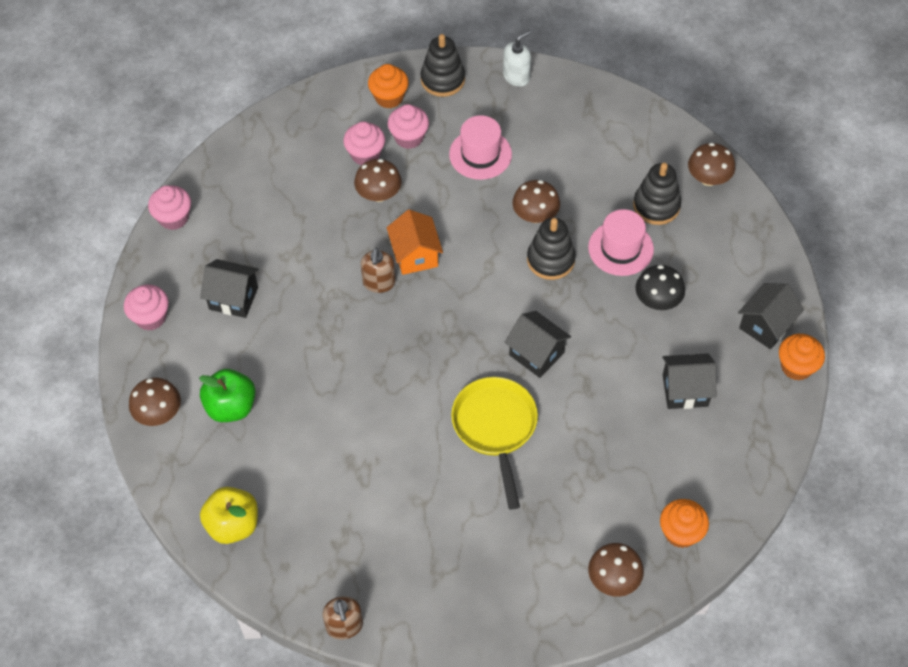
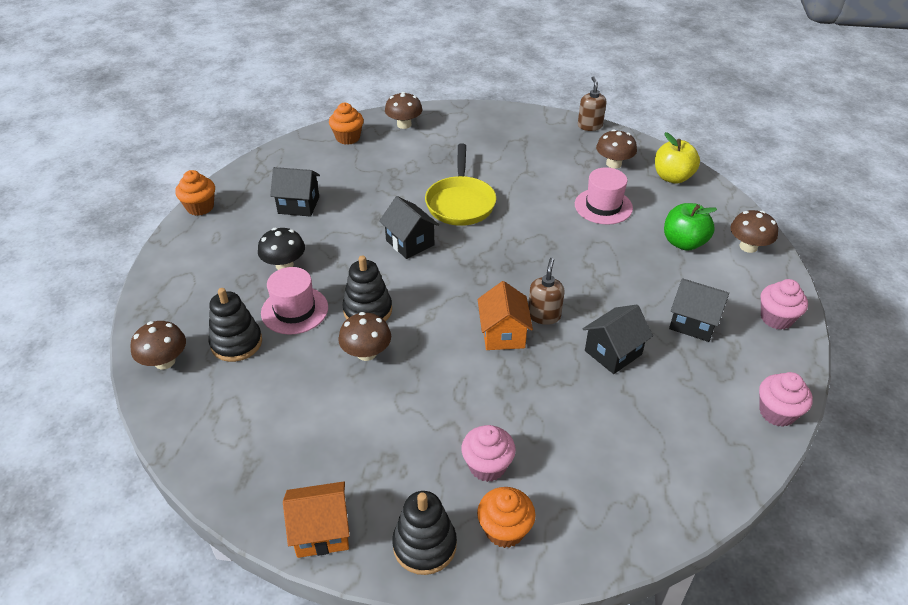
camera: 170 degrees left, 15 degrees down
(365, 154) = (545, 452): pink cupcake -> none
(379, 194) = (534, 402): brown mushroom -> brown mushroom (613, 164)
(480, 154) = (404, 429): pink hat -> pink hat (603, 206)
(516, 76) = (321, 531): white soap dispenser -> orange house
(766, 326) = (203, 235): black house -> black house (613, 352)

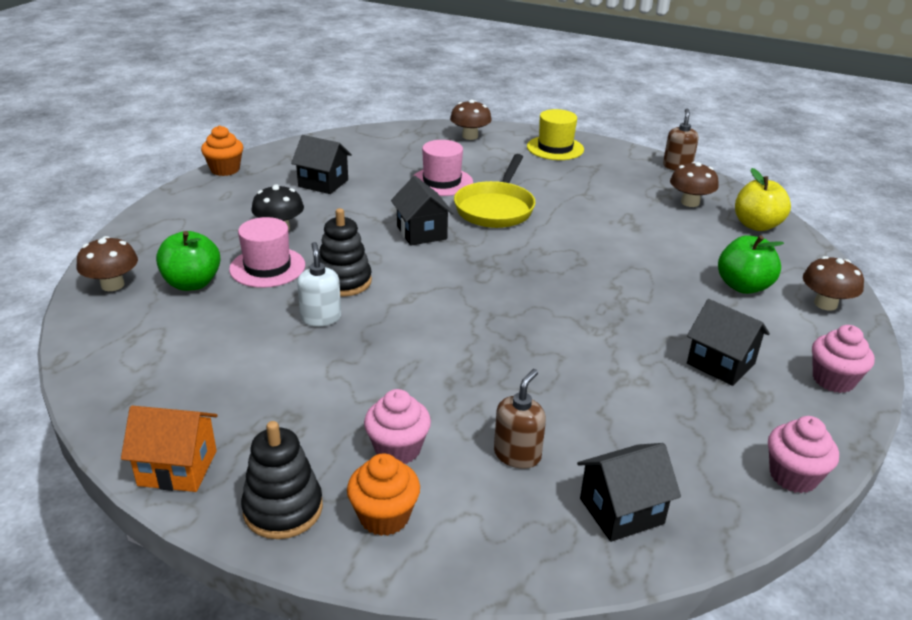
camera: 15 degrees right, 10 degrees down
(236, 343) = (192, 283): black stacking toy -> green apple
(348, 138) = (405, 138): orange cupcake -> none
(366, 353) = (321, 318): brown mushroom -> white soap dispenser
(482, 124) = (555, 148): none -> yellow hat
(503, 334) = (482, 330): orange house -> none
(544, 315) = (539, 322): brown soap dispenser -> brown soap dispenser (517, 454)
(603, 206) = (659, 237): pink hat -> pink hat (442, 182)
(613, 352) = (605, 372): black house -> black house (621, 511)

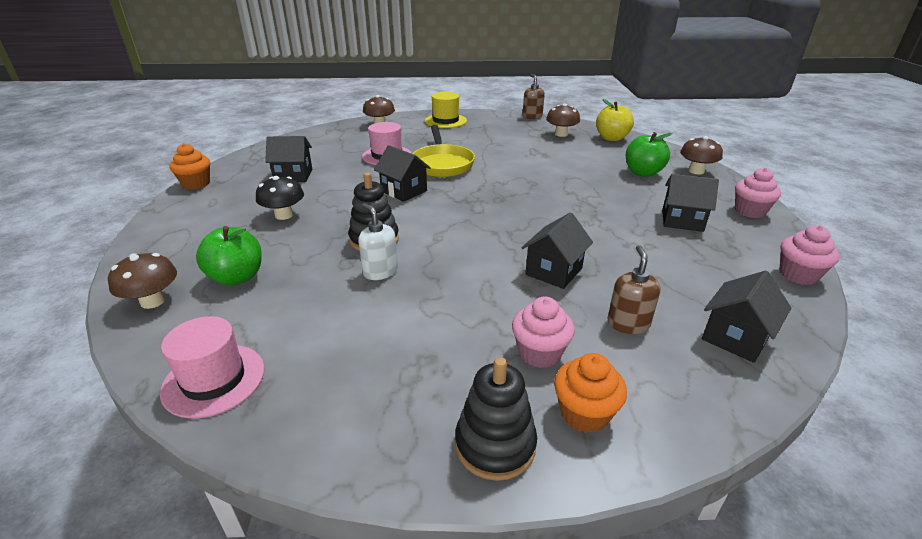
camera: 25 degrees left, 0 degrees up
(177, 468) = (360, 448): orange house -> none
(267, 267) = (298, 246): pink hat -> pink hat (214, 380)
(496, 374) = (554, 271): none -> black house

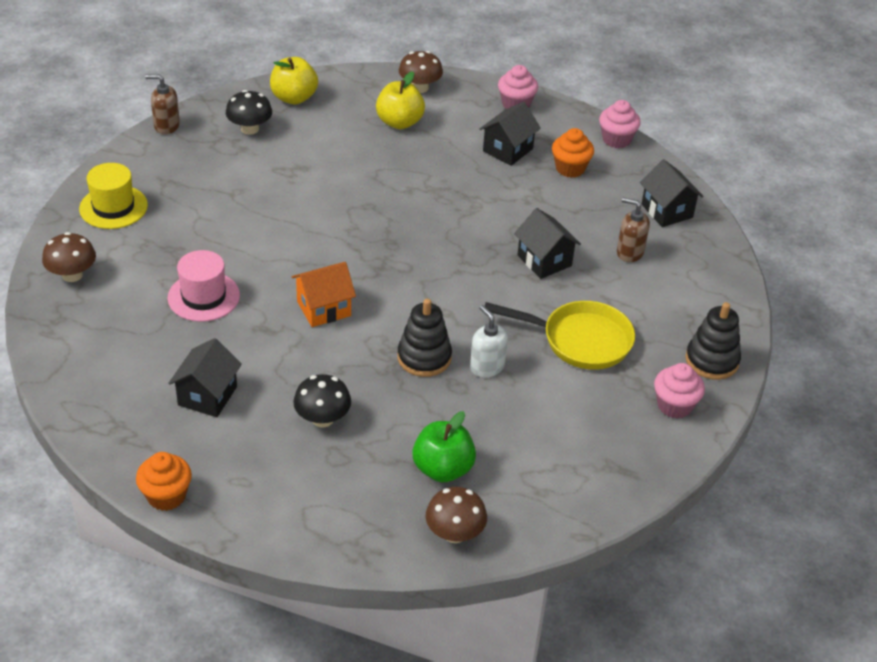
camera: 70 degrees left, 10 degrees up
(214, 380) = (592, 492): pink hat -> none
(380, 271) = (487, 367): white soap dispenser -> white soap dispenser turned 75 degrees clockwise
(404, 191) = (324, 308): black house -> orange house
(442, 164) = (267, 256): yellow pan -> yellow pan (580, 340)
(539, 353) = (640, 309): pink cupcake -> pink cupcake (674, 405)
(561, 134) = (250, 129): brown mushroom -> black mushroom
(584, 413) = (703, 312): orange cupcake -> orange cupcake (570, 168)
(643, 173) = (399, 122): green apple -> yellow apple

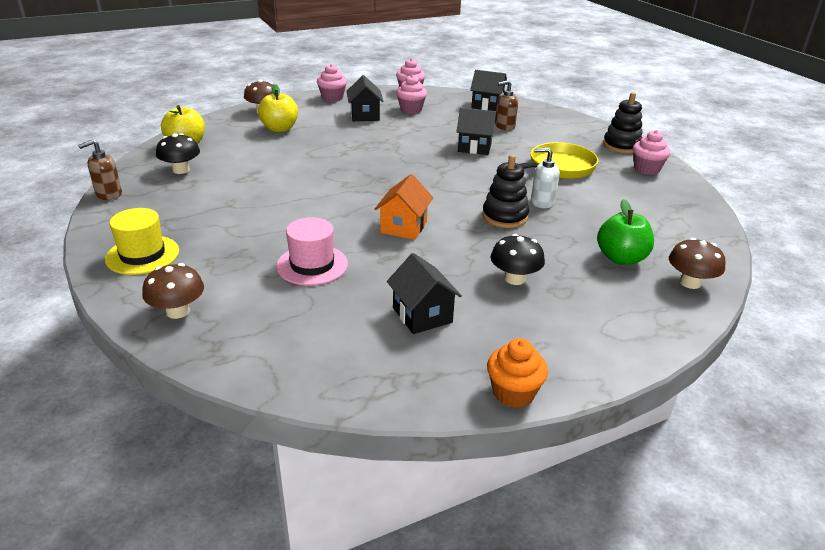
camera: 45 degrees left, 10 degrees down
(570, 168) = (411, 109): orange cupcake -> pink cupcake

